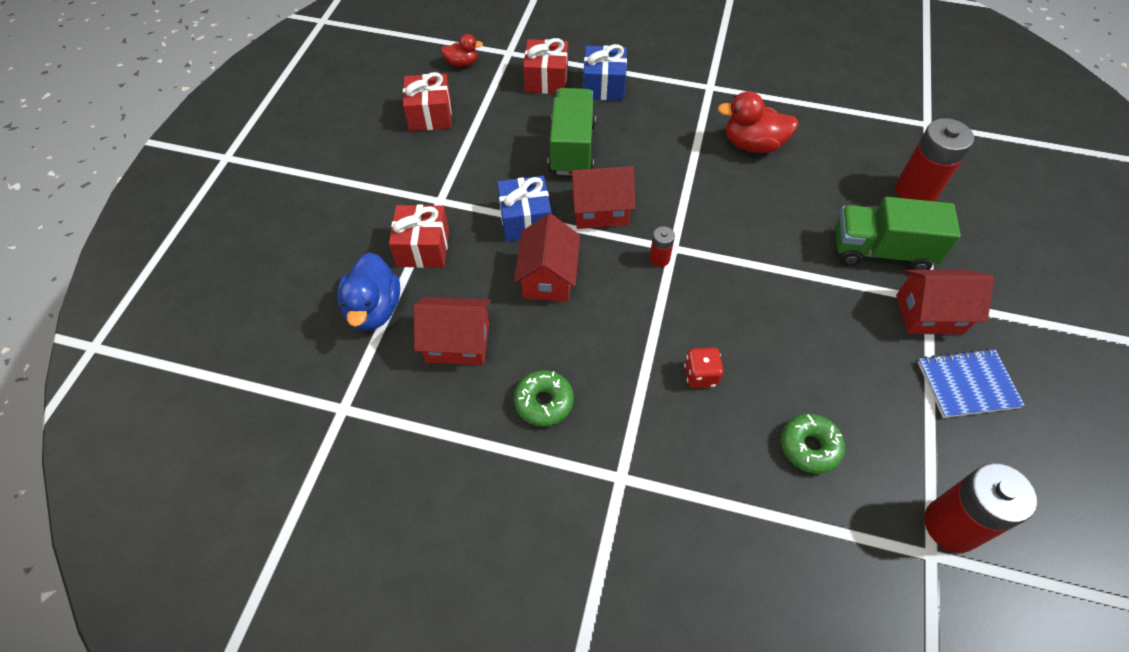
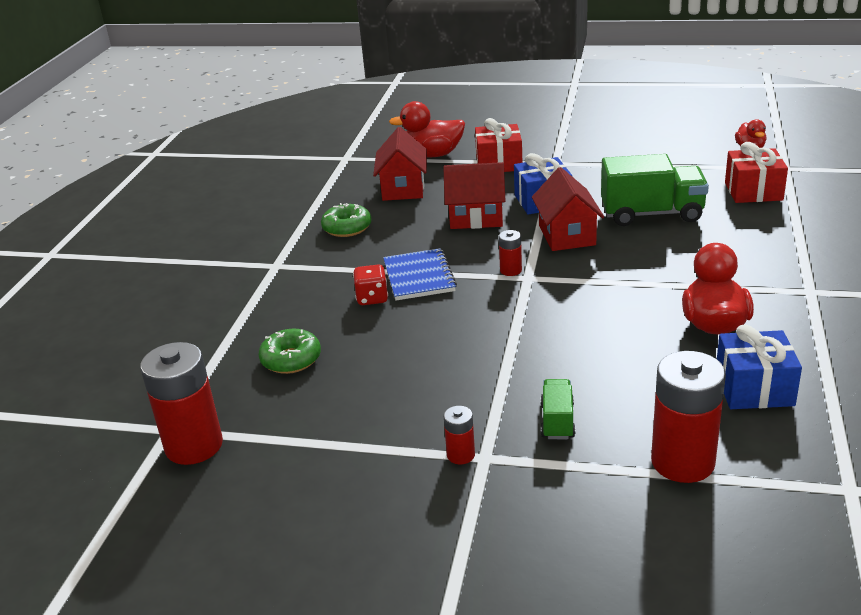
camera: 90 degrees right, 25 degrees down
(374, 309) = (433, 155): blue duck -> red duck
(430, 115) = (664, 145): red gift -> none
(603, 86) = (764, 223): blue gift -> blue gift (754, 388)
(881, 251) = (557, 421): green truck -> green truck, size x0.51
(929, 314) = (461, 455): red house -> red battery
(967, 384) = (358, 477): blue notebook -> blue notebook (419, 277)

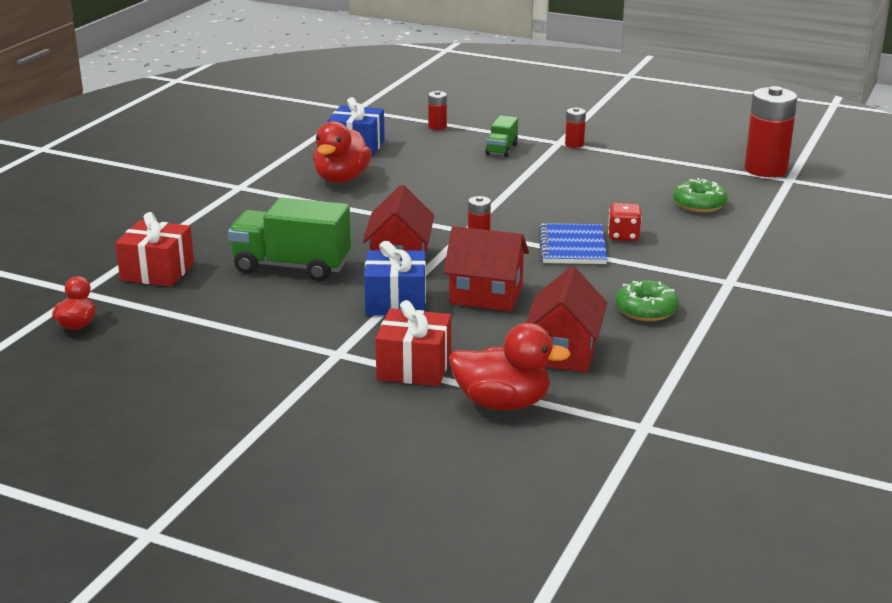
camera: 170 degrees left, 5 degrees down
(682, 462) = (437, 127): red battery -> red battery, size x0.47

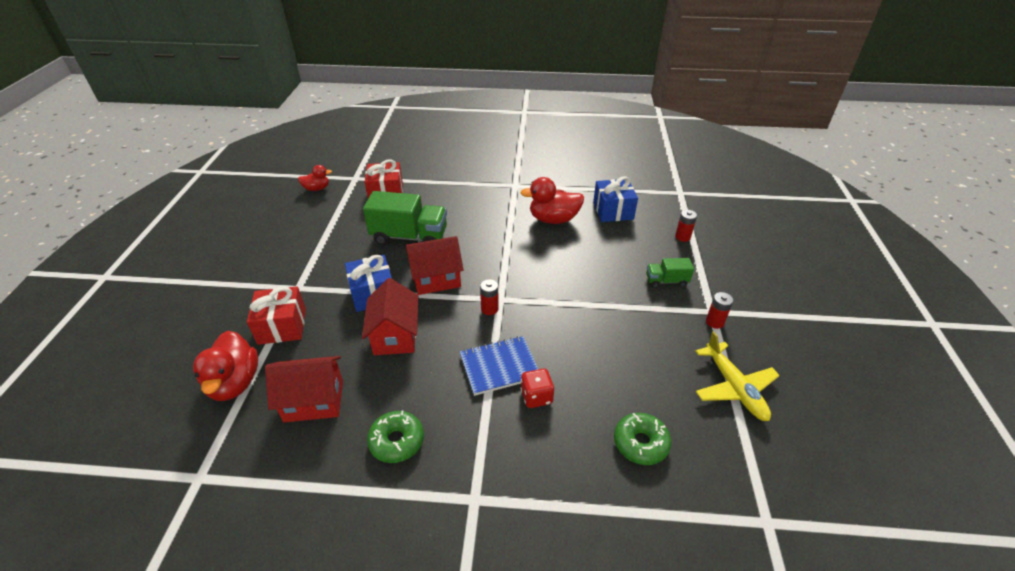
camera: 70 degrees right, 15 degrees up
(291, 267) = (409, 237): green truck -> green truck turned 105 degrees clockwise
(658, 157) = (734, 388): none -> yellow plane
(765, 169) = (777, 492): red battery -> none

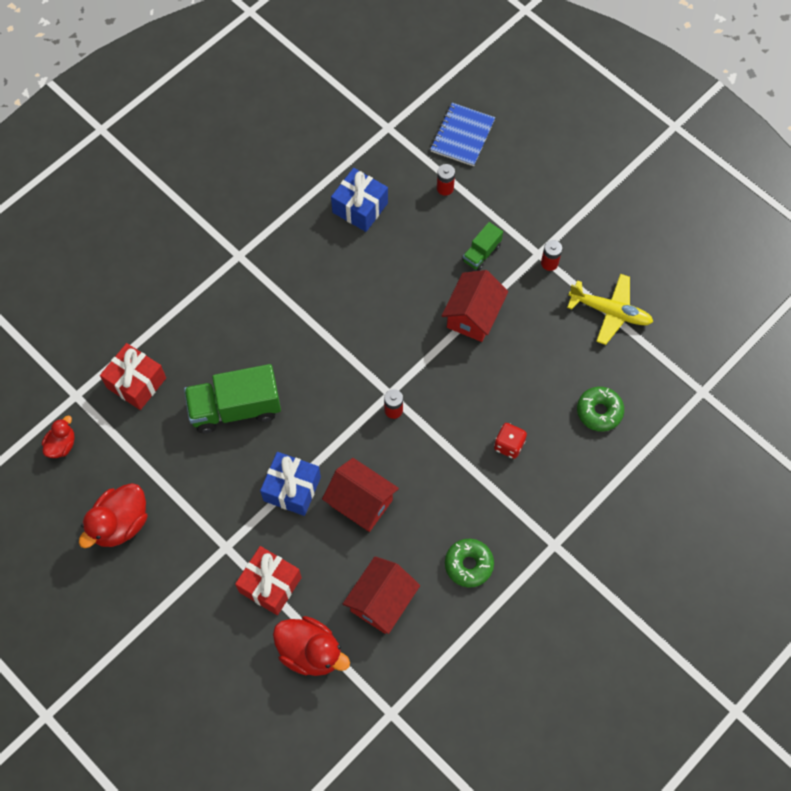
camera: 50 degrees left, 25 degrees up
(409, 237) = (235, 408): green truck -> green truck turned 150 degrees counterclockwise
(436, 279) = (319, 425): red house -> red house (473, 315)
(499, 366) = (460, 448): blue notebook -> blue notebook (462, 136)
(553, 219) = (325, 267): red duck -> red duck (120, 523)

